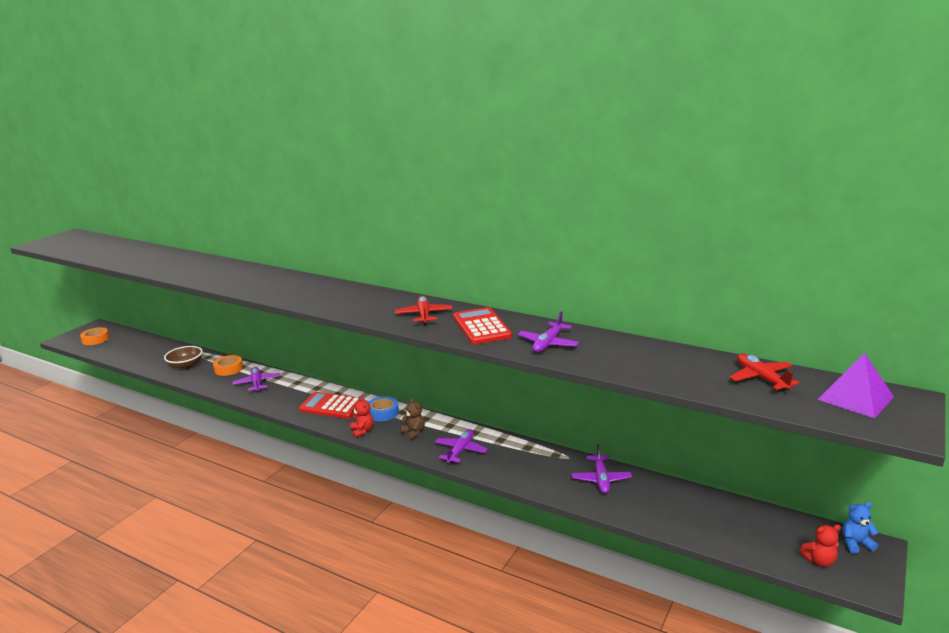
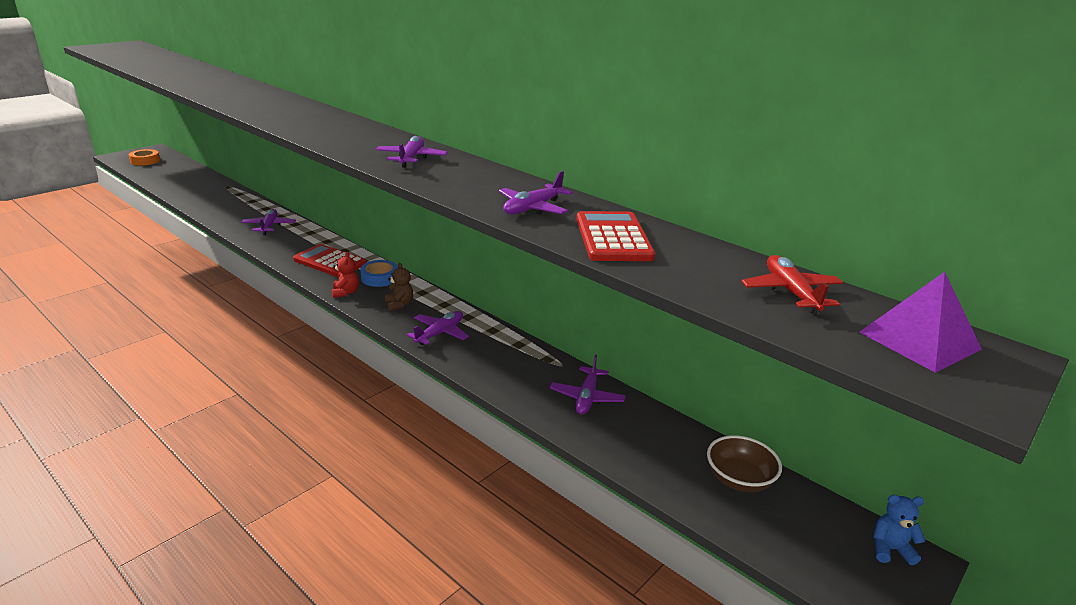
camera: 10 degrees right, 5 degrees up
(186, 366) = (211, 198): brown bowl -> brown bowl (739, 480)
(228, 369) = (251, 208): orange tape -> none
(424, 315) = (411, 158): red plane -> purple plane
(481, 327) = (467, 179): red calculator -> red calculator (613, 238)
(819, 561) = (827, 561): red teddy bear -> none

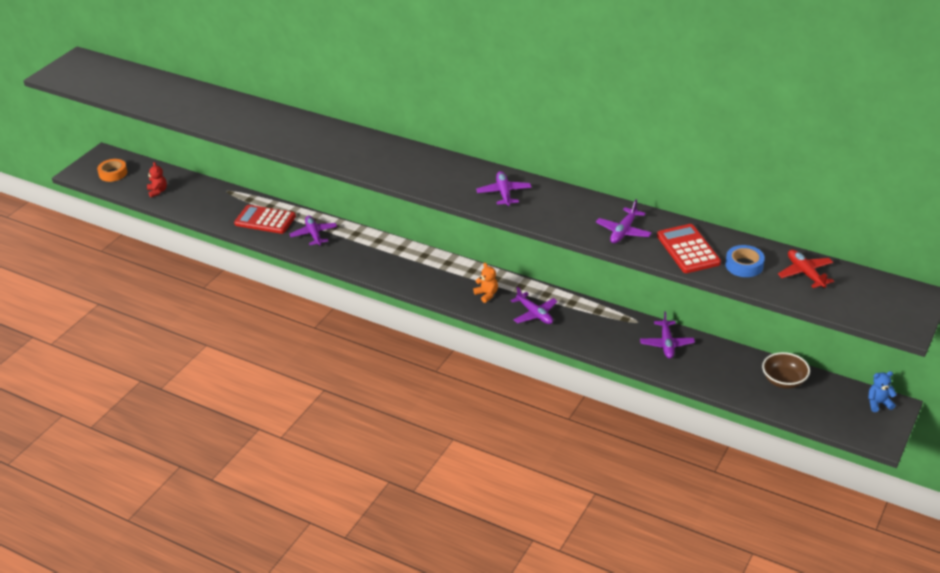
camera: 10 degrees left, 10 degrees up
(330, 262) = (399, 263): red calculator -> red calculator (265, 220)
(345, 292) = (436, 292): red teddy bear -> red teddy bear (158, 191)
(380, 278) = (452, 271): blue tape -> blue tape (744, 265)
(399, 305) = (487, 294): brown teddy bear -> orange teddy bear
(440, 333) = (535, 314): purple plane -> purple plane turned 120 degrees clockwise
(919, 340) = (877, 294): purple pyramid -> none

